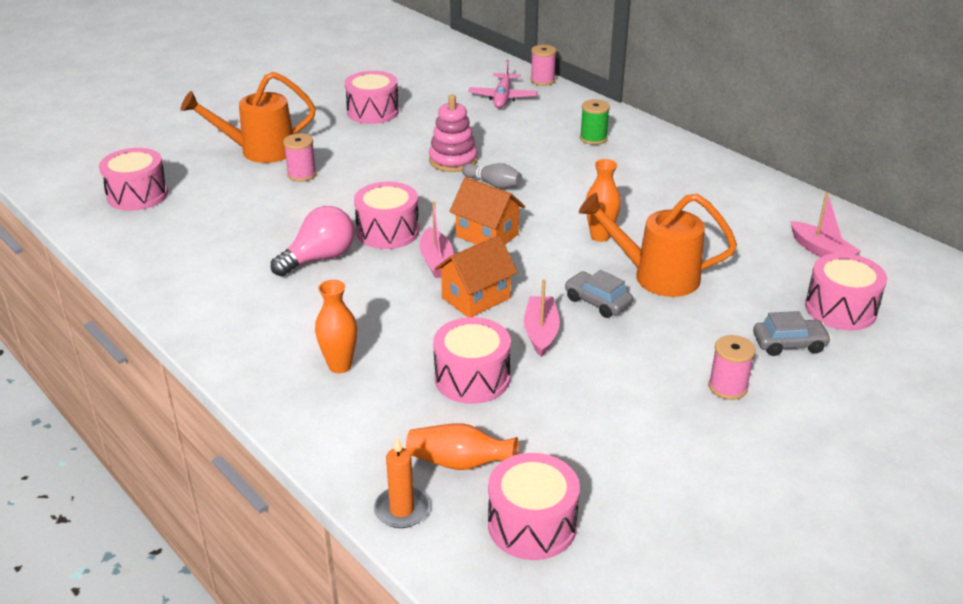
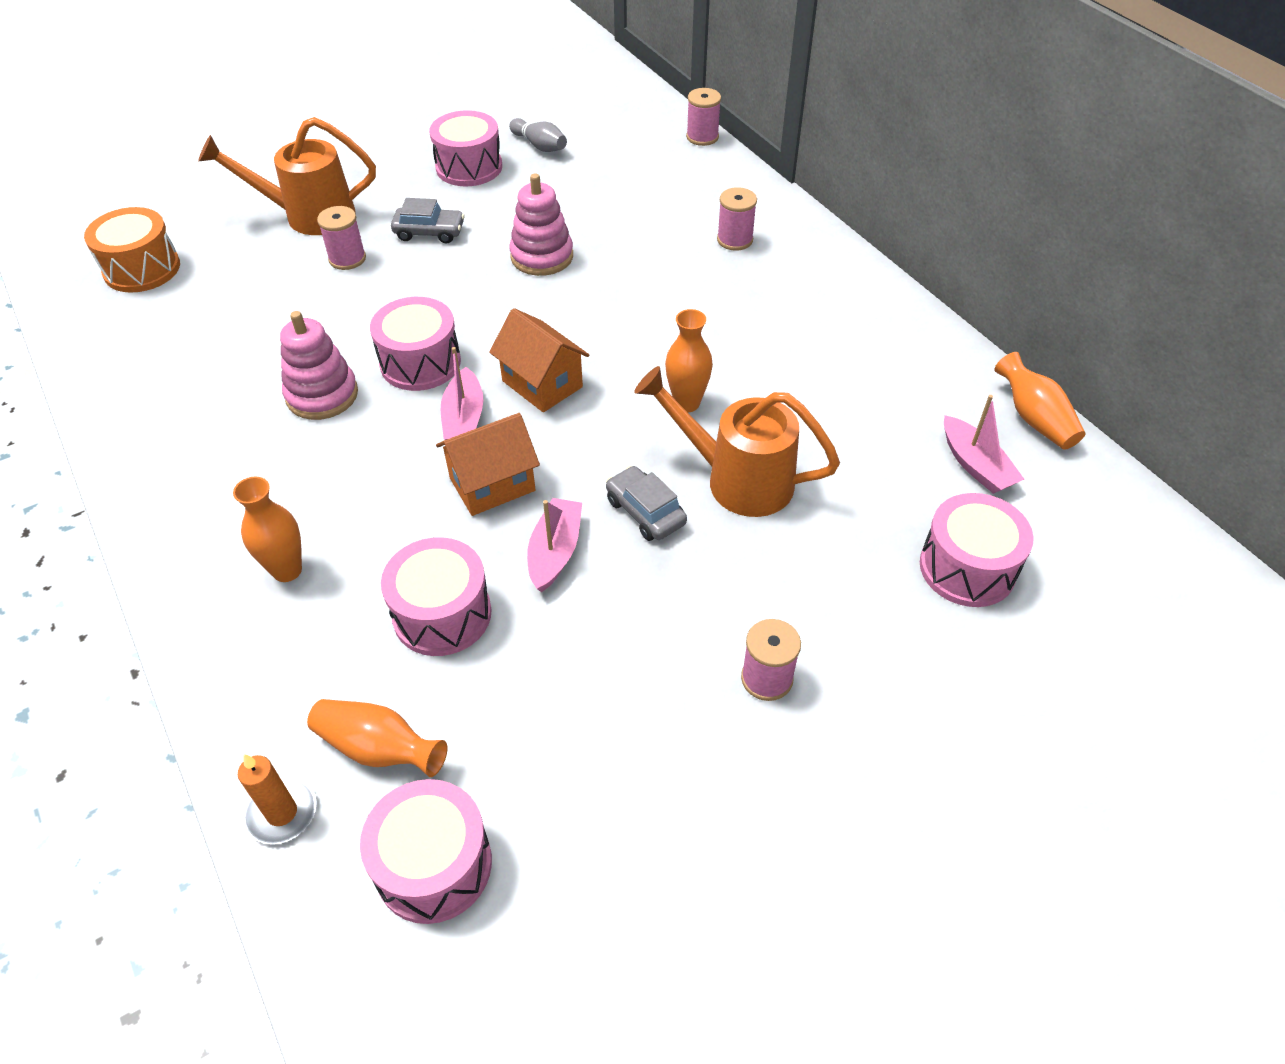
camera: 10 degrees right, 15 degrees up
(137, 195) = (142, 269): pink drum -> orange drum
(319, 258) = (322, 395): pink light bulb -> pink stacking toy
(493, 184) = (579, 301): grey bowling pin -> grey bowling pin (539, 145)
(502, 97) = (641, 160): pink plane -> none
(593, 138) = (735, 240): green spool -> pink spool
(789, 344) = (875, 618): grey car -> grey car (429, 232)
(850, 221) = (1034, 418): none -> orange vase

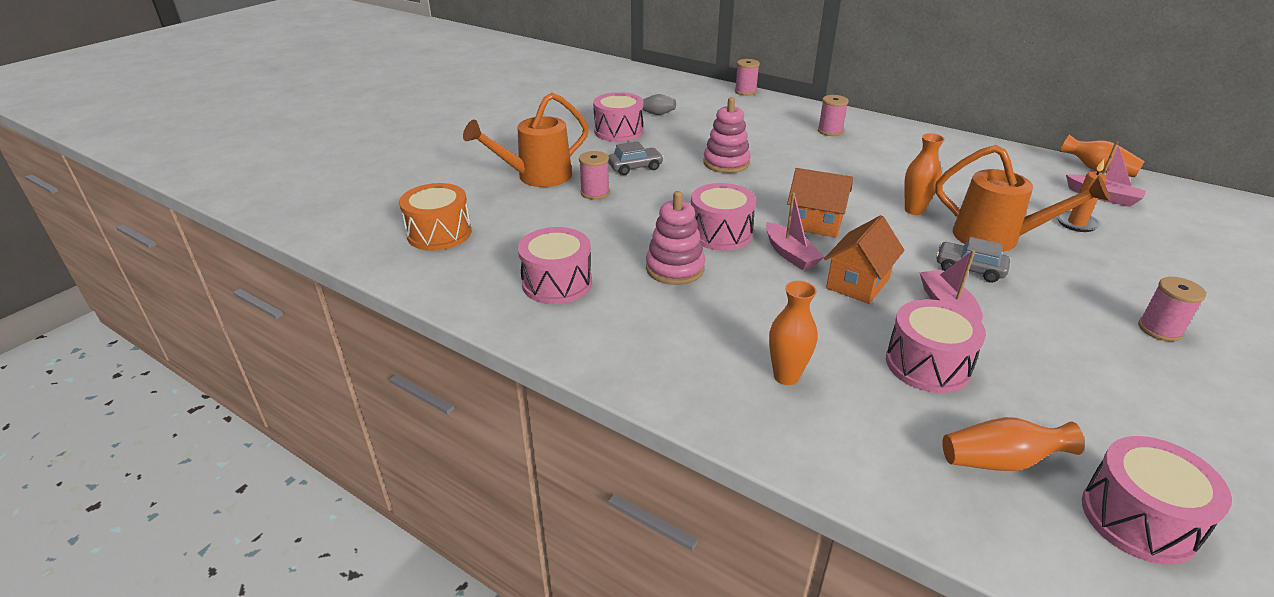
camera: 25 degrees left, 15 degrees down
(282, 812) = (993, 533): orange candle -> orange candle (1076, 223)
(737, 480) = (996, 238): orange watering can -> orange watering can turned 150 degrees counterclockwise
(967, 568) = (1170, 242): pink drum -> pink drum (557, 283)

